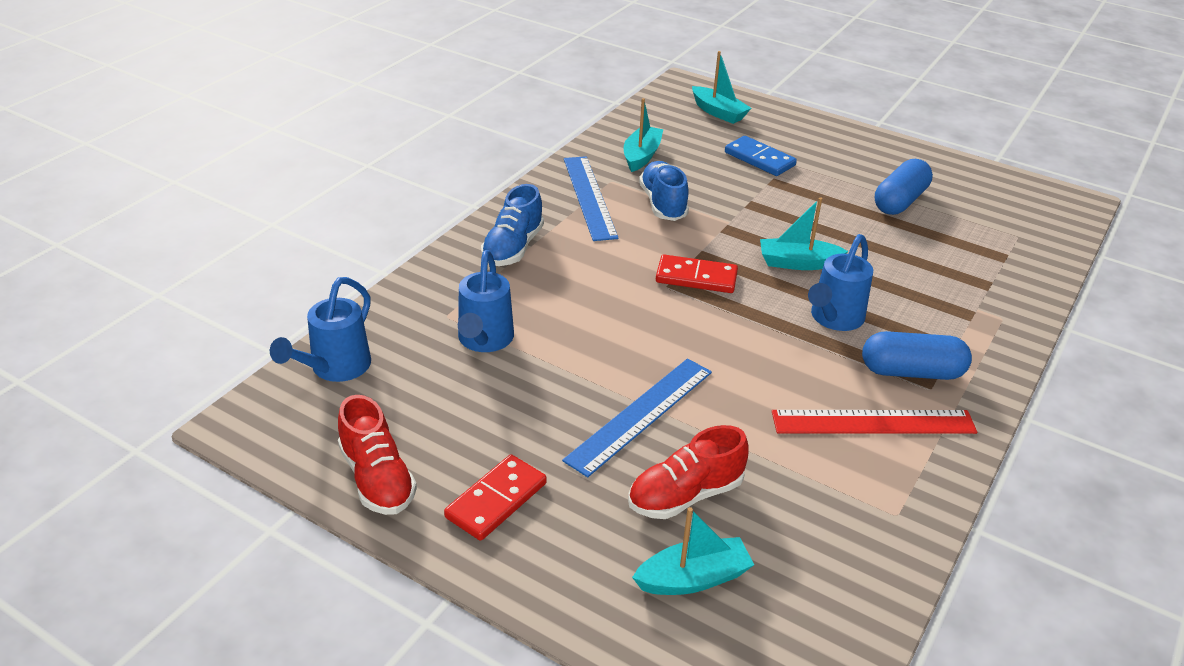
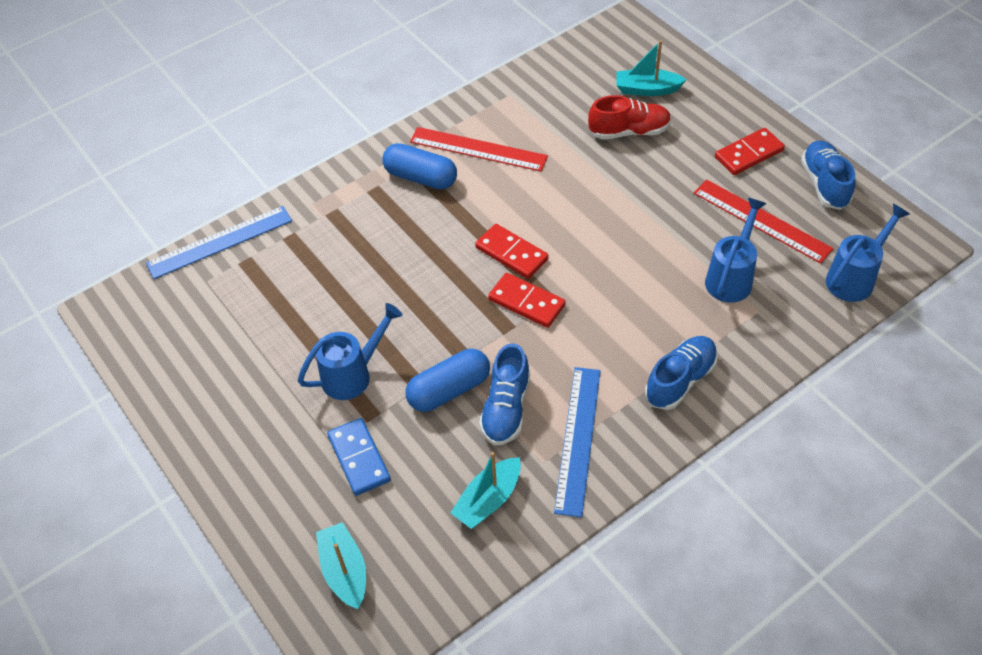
camera: 155 degrees left, 15 degrees up
(377, 478) = (824, 184): red shoe -> blue shoe
(460, 410) = (761, 220): none -> red ruler
(640, 415) = (633, 189): blue ruler -> blue ruler (220, 242)
(742, 316) = (511, 253): none -> red domino
(797, 263) = (427, 298): turquoise boat -> none
(834, 319) = (441, 234): blue watering can -> blue watering can (353, 375)
(900, 201) = (269, 352): blue capsule -> blue capsule (449, 390)

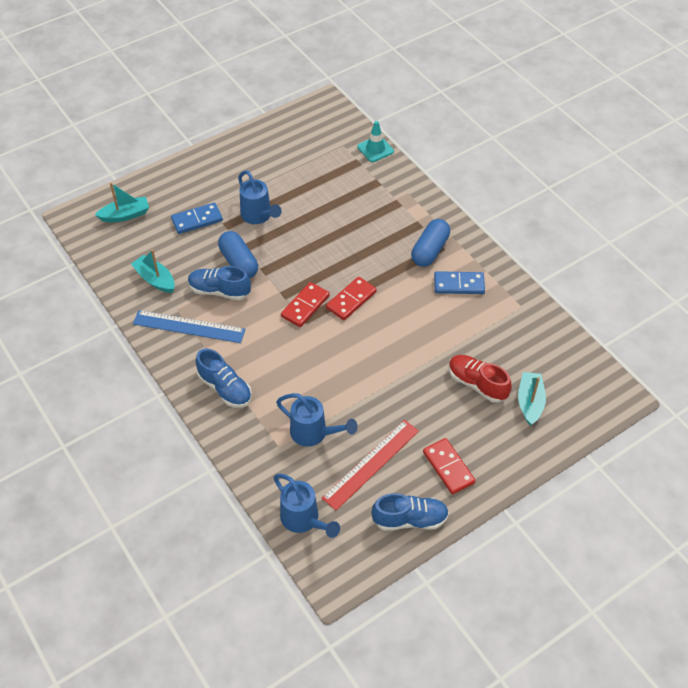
camera: 90 degrees right, 0 degrees up
(220, 242) = (375, 149): blue ruler -> turquoise traffic cone
(478, 149) = (459, 284): red ruler -> blue domino
(629, 131) = (477, 384): red shoe -> red shoe turned 135 degrees clockwise

